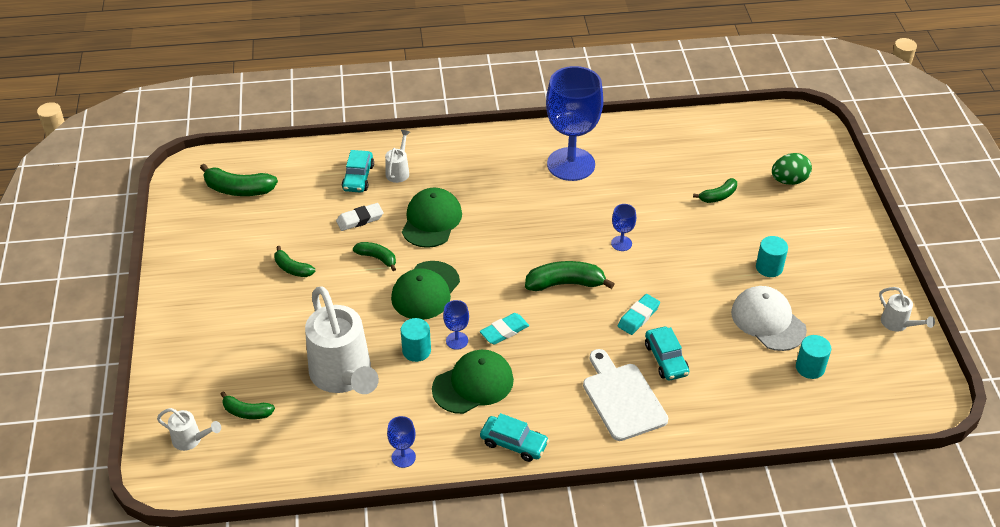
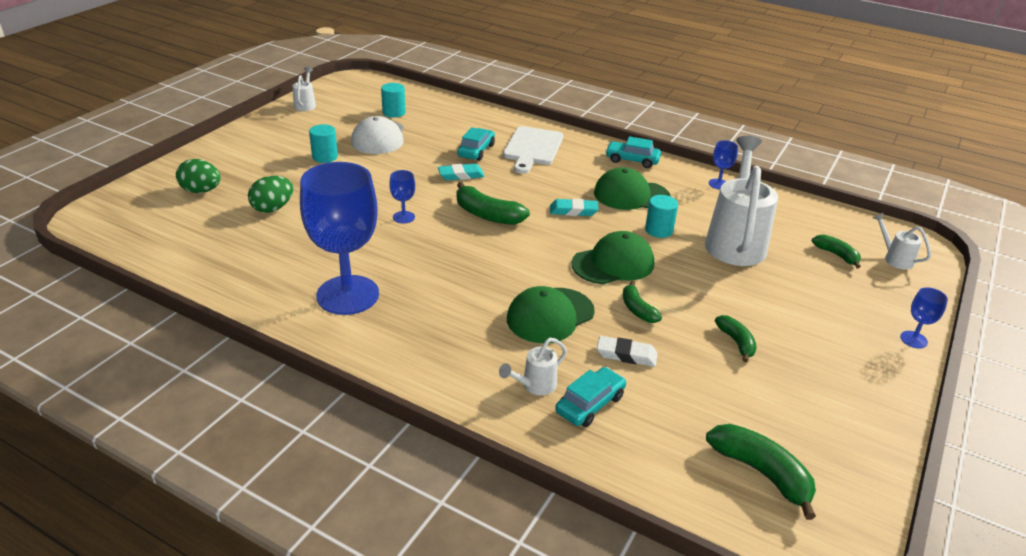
camera: 145 degrees left, 10 degrees down
(457, 340) = (618, 222): blue goblet -> blue goblet (913, 339)
(514, 443) = (632, 160): turquoise car -> turquoise car turned 45 degrees counterclockwise
(718, 196) = (273, 208): green banana -> green egg

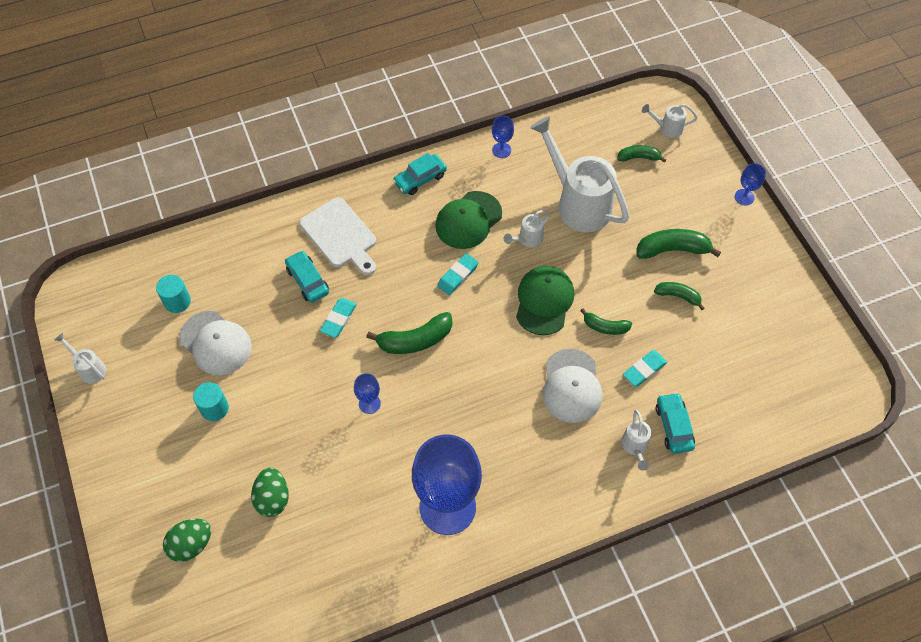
camera: 50 degrees left, 25 degrees up
(550, 315) = (571, 386): green cap -> white cap
(626, 355) = (644, 370): white eraser -> turquoise eraser
(659, 230) = (527, 239): turquoise cylinder -> white watering can
(761, 473) = (787, 378): green banana -> green banana (672, 250)

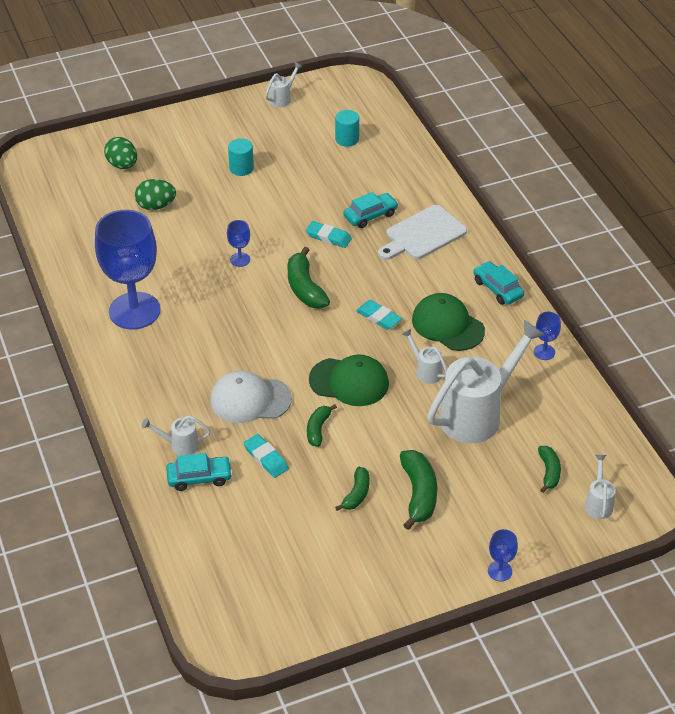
camera: 90 degrees right, 15 degrees down
(215, 343) = (305, 164): white cap -> none

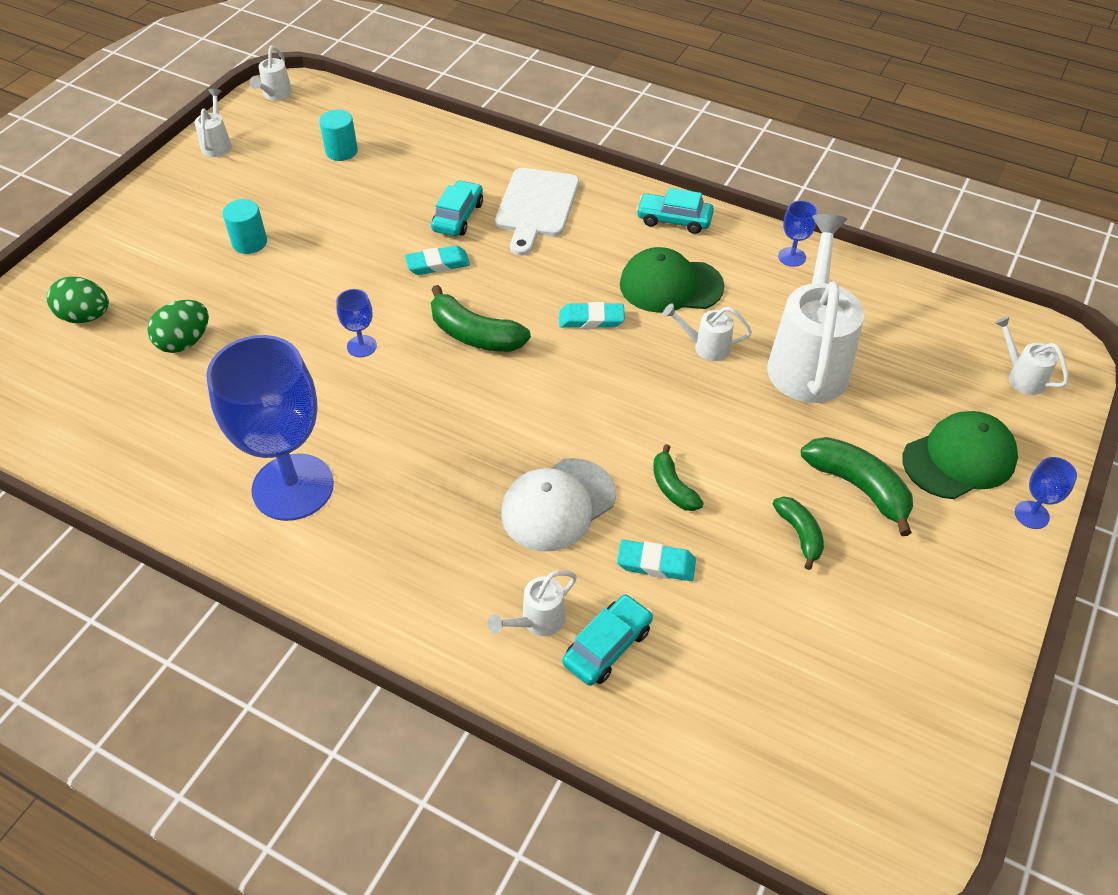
camera: 40 degrees left, 5 degrees up
(346, 83) = (275, 95): none -> white watering can
(349, 382) = (643, 410): green cap -> green cap (959, 459)
(549, 472) = (943, 376): green banana -> none

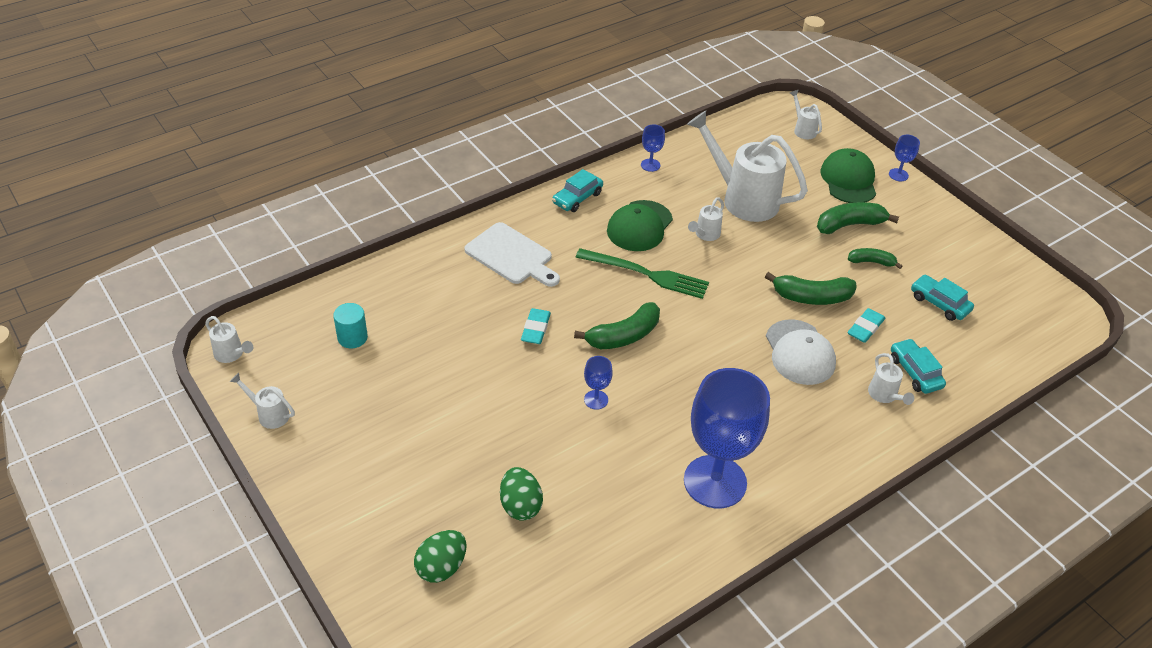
camera: 65 degrees left, 5 degrees down
(249, 242) = (426, 430): turquoise cylinder -> none
(458, 217) = (490, 299): turquoise car -> turquoise car (939, 303)
(591, 319) = (646, 274): turquoise eraser -> green fork
(673, 487) = (811, 297): green banana -> green banana, size x1.64
(1021, 376) = (803, 129): white watering can -> white watering can turned 75 degrees clockwise

